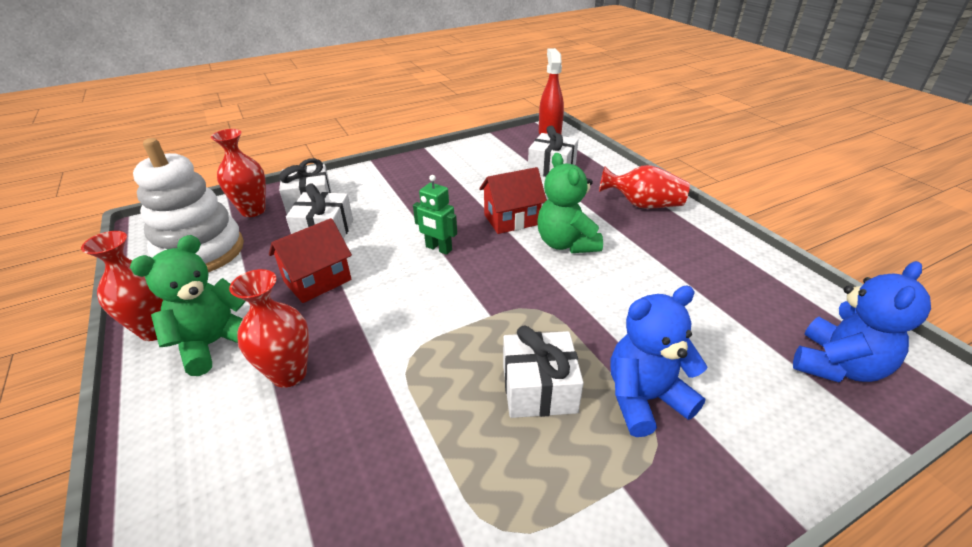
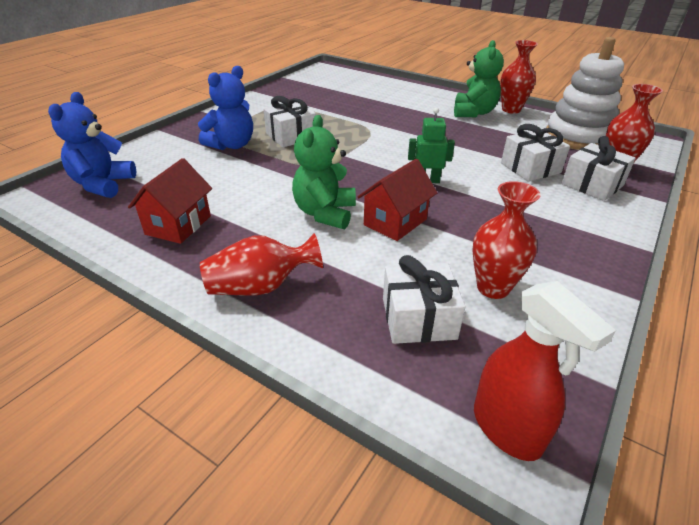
camera: 150 degrees right, 0 degrees up
(289, 374) = (419, 114): red vase -> red vase (493, 288)
(317, 281) = (475, 143): red house -> red house (178, 225)
(566, 243) = (325, 213): green teddy bear -> green teddy bear turned 120 degrees counterclockwise

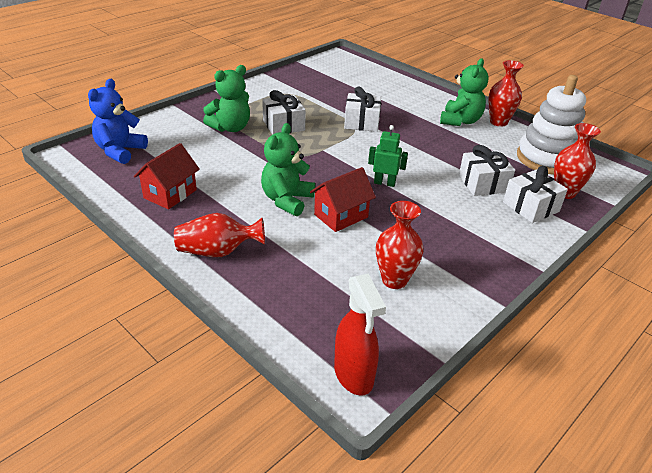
camera: 10 degrees right, 0 degrees up
(232, 145) = (230, 128): blue teddy bear -> green teddy bear
(418, 318) = (326, 293): white gift -> white gift (362, 122)

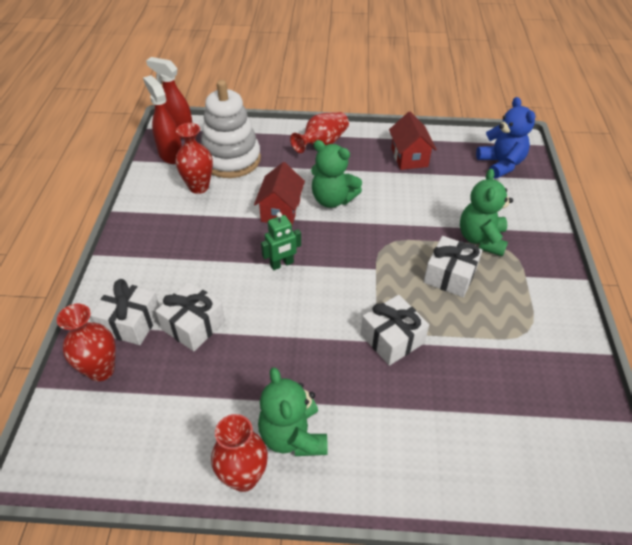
camera: 140 degrees right, 10 degrees up
(287, 200) = (332, 199): green teddy bear -> green teddy bear turned 135 degrees clockwise
(393, 341) = (171, 155): none -> red spray bottle
(547, 159) = (141, 427): white stacking toy -> white stacking toy (231, 159)

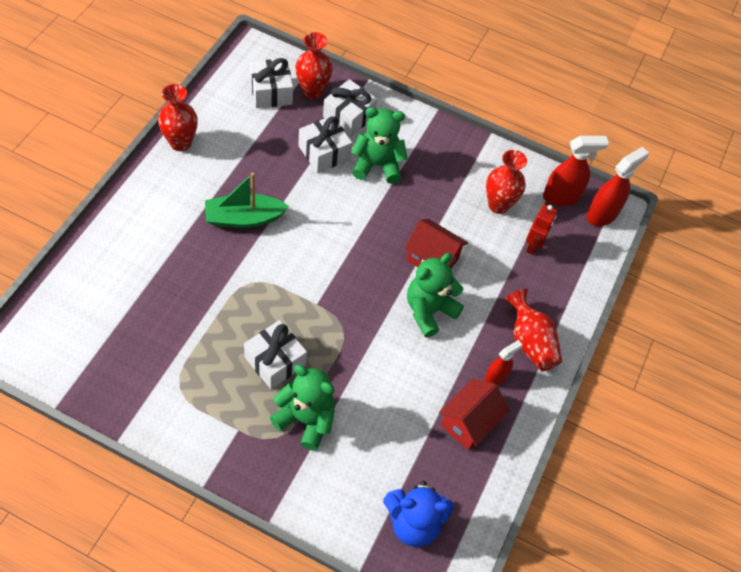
camera: 105 degrees right, 10 degrees up
(231, 159) = (533, 245): white stacking toy -> red robot
(282, 264) = (360, 233): green robot -> none
(293, 435) = (192, 179): green teddy bear -> green teddy bear (377, 165)
(317, 361) = (244, 218): none -> green boat
(363, 153) = (496, 377): none -> red spray bottle
(392, 339) = (234, 278): white gift -> white gift (271, 92)
(409, 157) = (469, 422): red house -> red house turned 60 degrees counterclockwise

